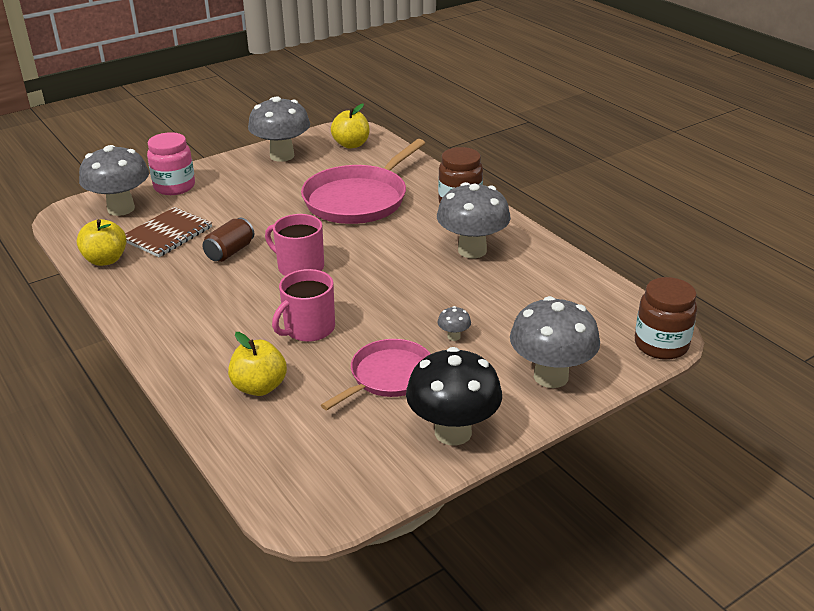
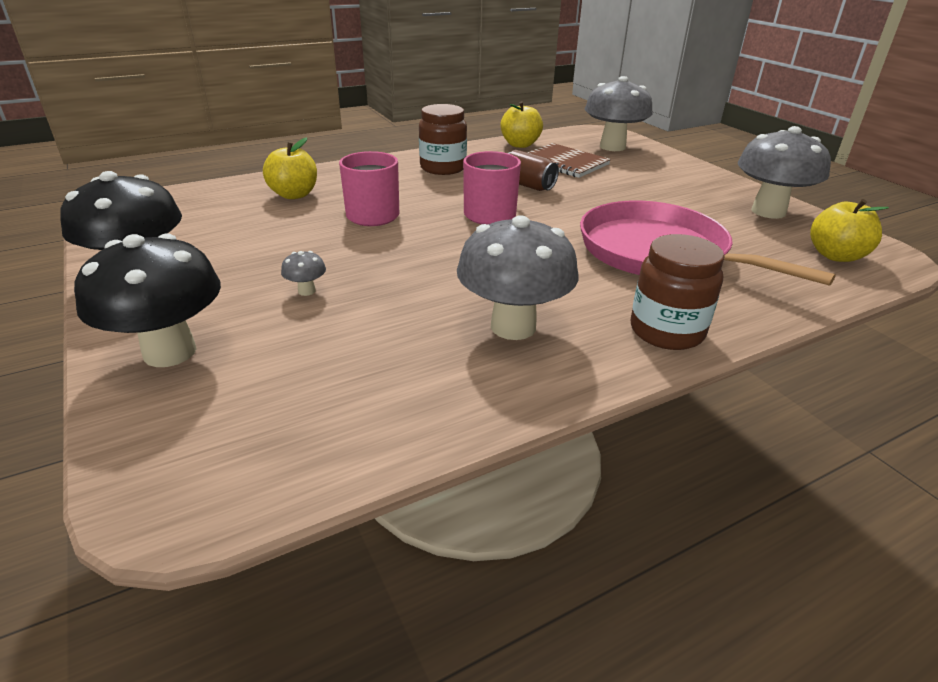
camera: 95 degrees right, 0 degrees up
(174, 187) = (663, 164): pink jar -> none
(388, 376) = (262, 248): pink pan -> none
(551, 376) = (170, 352): grey mushroom -> black mushroom
(661, 345) = (144, 491): brown jar -> brown jar (443, 168)

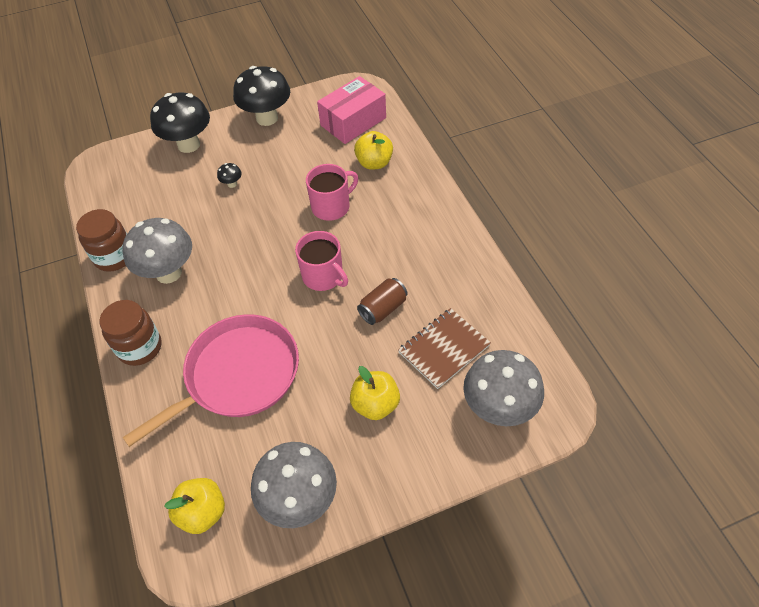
camera: 100 degrees right, 20 degrees up
(198, 209) = (353, 121): none -> pink box
(306, 291) = (232, 184): grey mushroom -> black mushroom
(443, 168) = (429, 250): brown jar -> brown jar (114, 257)
(520, 145) = (501, 317): yellow apple -> yellow apple (375, 404)

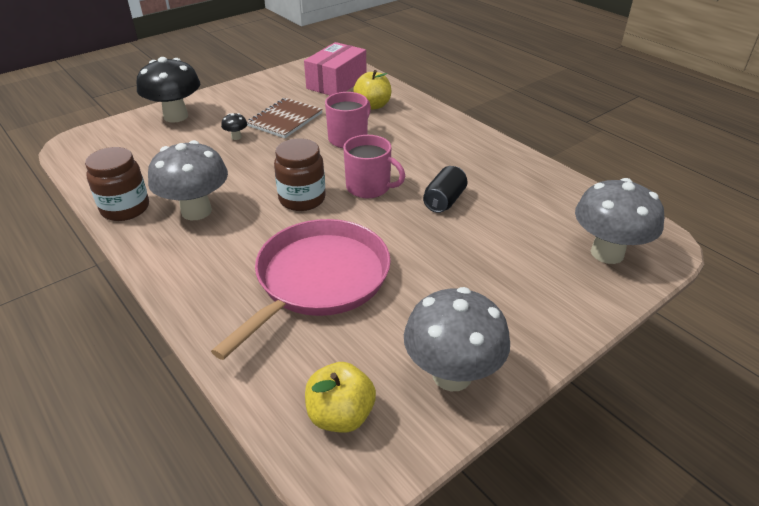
camera: 20 degrees left, 15 degrees down
(140, 347) = (189, 278): brown jar -> brown jar (302, 199)
(267, 118) = (250, 90): black mushroom -> none
(375, 404) = (484, 274): yellow apple -> none
(383, 309) = (444, 201): brown can -> black can
(444, 349) = (523, 219): brown notebook -> brown notebook (285, 119)

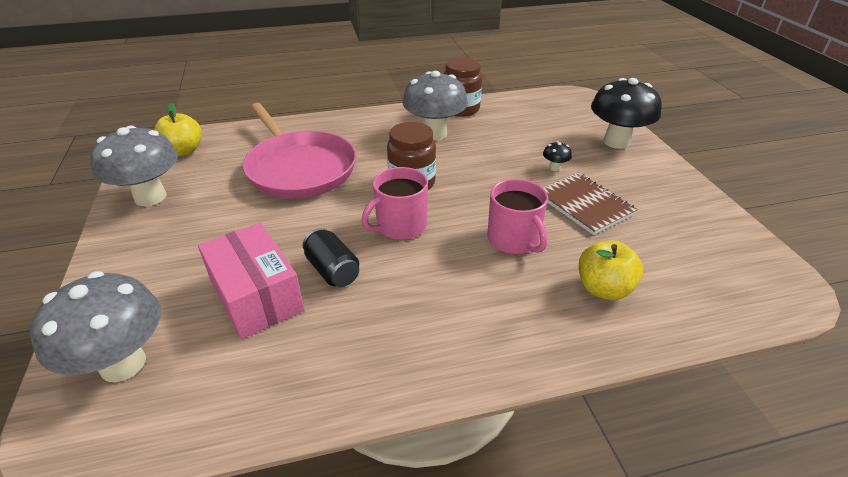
camera: 115 degrees right, 0 degrees up
(336, 83) = (696, 274): pink box -> pink box (256, 295)

